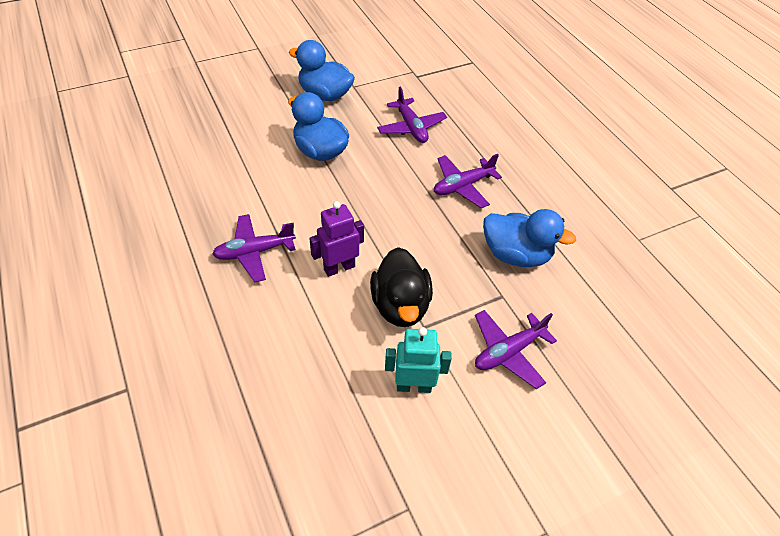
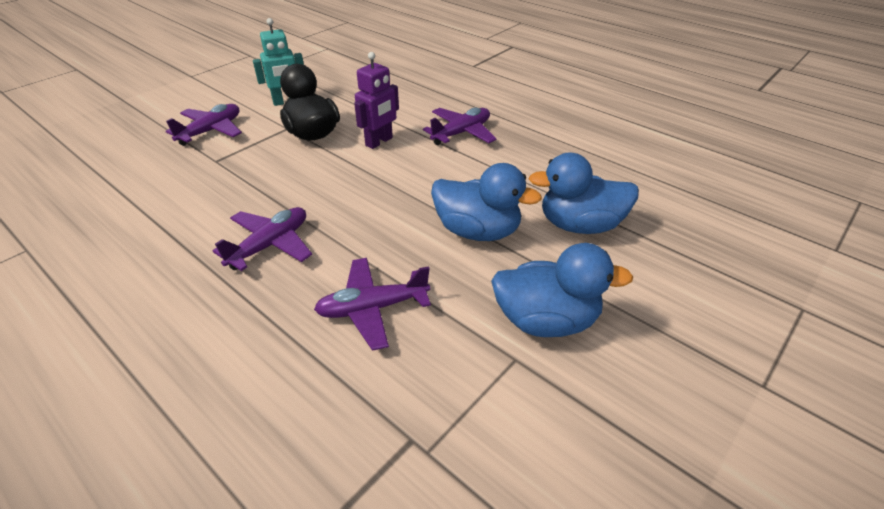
camera: 160 degrees right, 10 degrees down
(411, 127) = (372, 308): purple plane -> purple plane turned 60 degrees counterclockwise
(516, 255) = (199, 193): blue duck -> blue duck (580, 225)

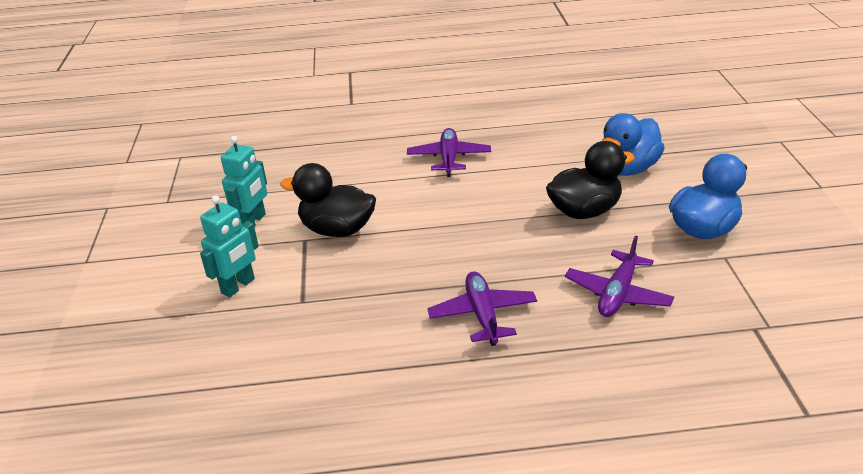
camera: 45 degrees left, 5 degrees down
(211, 131) = (238, 286): purple plane -> turquoise robot
(379, 142) = (404, 201): purple robot -> none
(477, 231) = (584, 211): blue duck -> black duck

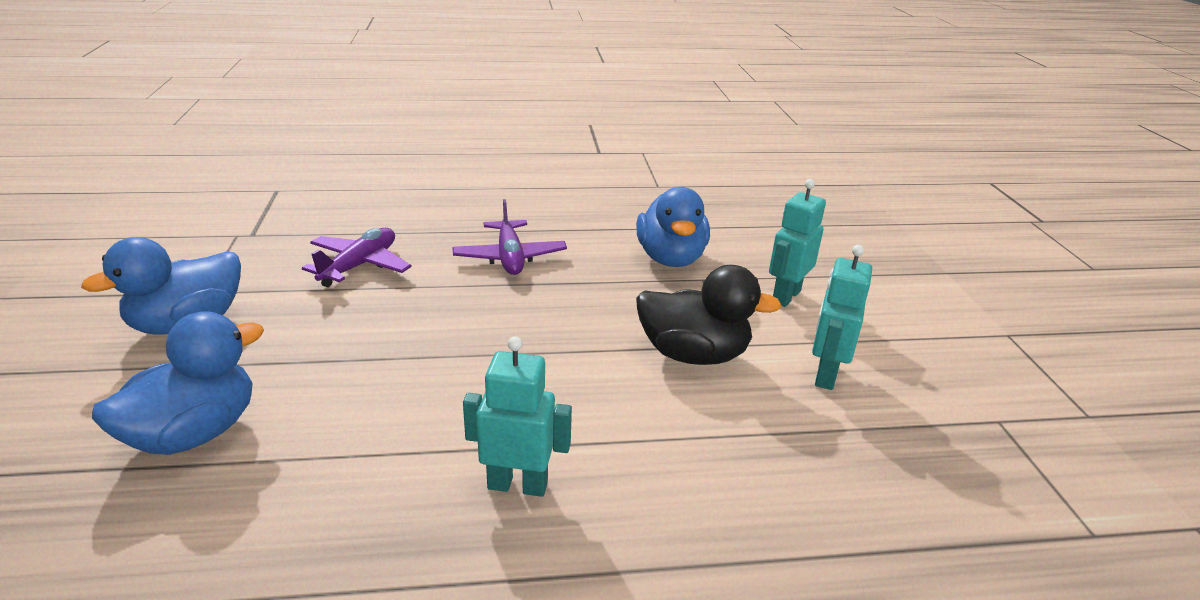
camera: 175 degrees right, 5 degrees down
(325, 325) = (670, 258): none -> blue duck
(449, 158) = (518, 485): purple plane -> turquoise robot
(584, 211) = (328, 359): black duck -> none

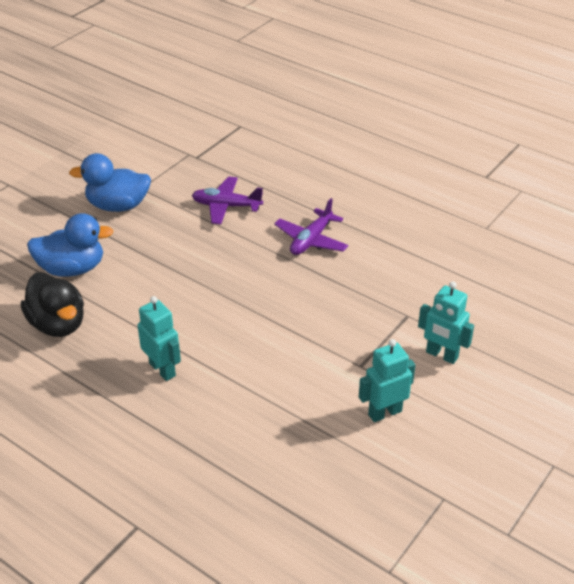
camera: 45 degrees right, 10 degrees up
(359, 265) = (226, 206): purple plane -> purple plane turned 150 degrees counterclockwise
(670, 258) = (407, 290): blue duck -> none
(693, 355) = (328, 358): black duck -> black duck (58, 324)
(785, 296) = (441, 355): turquoise robot -> turquoise robot turned 135 degrees counterclockwise

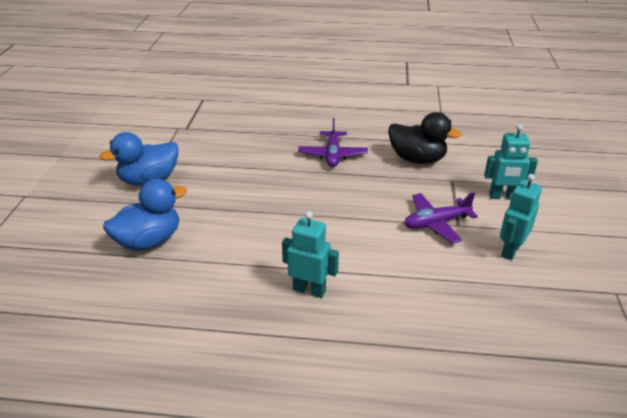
camera: 30 degrees left, 5 degrees down
(58, 324) = (176, 291): black duck -> black duck (417, 159)
(226, 206) = (244, 153): purple plane -> purple plane (436, 223)

